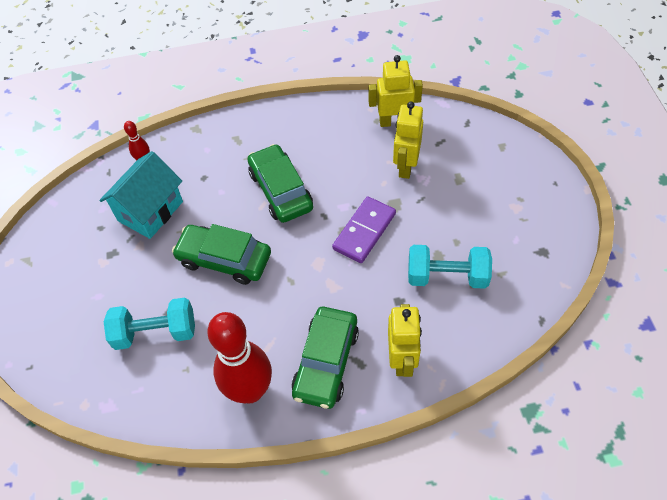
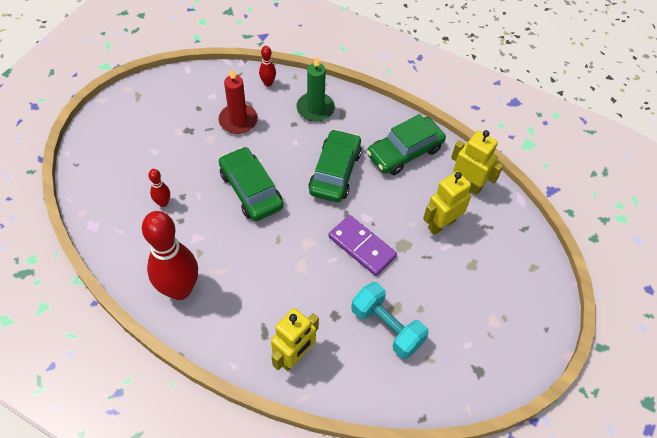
camera: 35 degrees right, 0 degrees up
(150, 211) = (238, 120): turquoise house -> red candle
(155, 332) = (163, 203): turquoise dumbbell -> red bowling pin
(209, 152) = (315, 108): none -> green candle
(326, 362) = (244, 313): green car -> green car (404, 152)
(364, 231) = (362, 246): purple domino -> purple domino turned 60 degrees clockwise

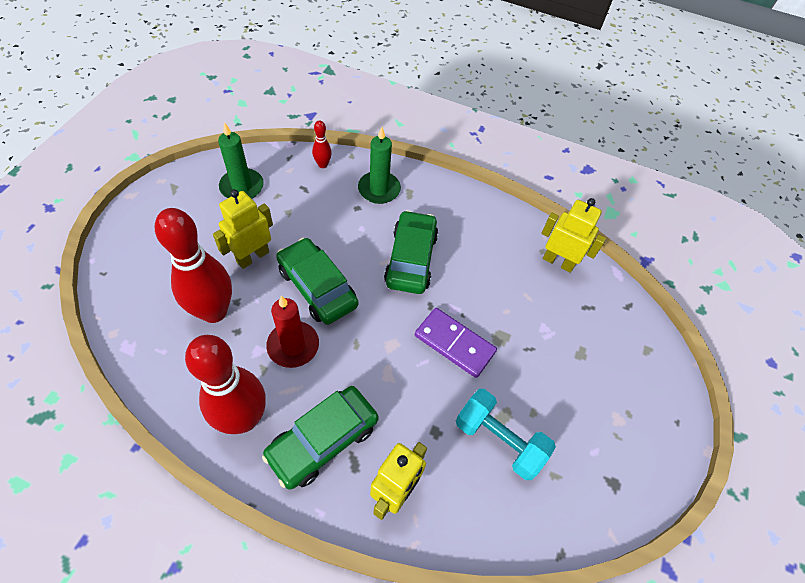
camera: 10 degrees left, 0 degrees up
(163, 203) = (214, 311): red bowling pin -> red bowling pin, size x2.30
(195, 99) = (242, 187): none -> green candle
(238, 120) = (293, 208): red candle -> red candle (293, 346)
(404, 152) = (484, 230): green car -> green car (323, 440)
(441, 224) = (538, 309): yellow robot -> yellow robot (252, 257)

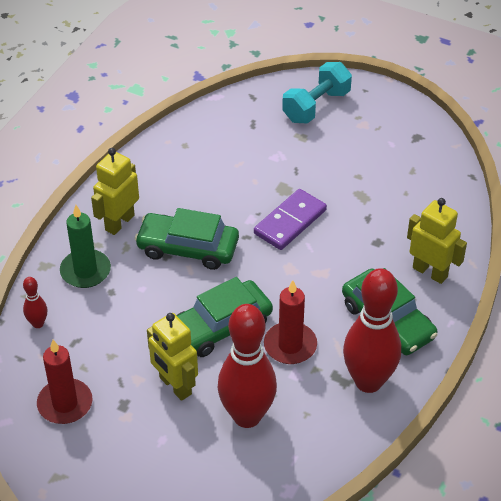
camera: 80 degrees left, 10 degrees down
(242, 187) = (65, 404): green candle -> red candle
(499, 440) = (384, 201): turquoise dumbbell -> turquoise dumbbell (316, 106)
(558, 262) = (199, 136): yellow robot -> yellow robot (119, 222)

